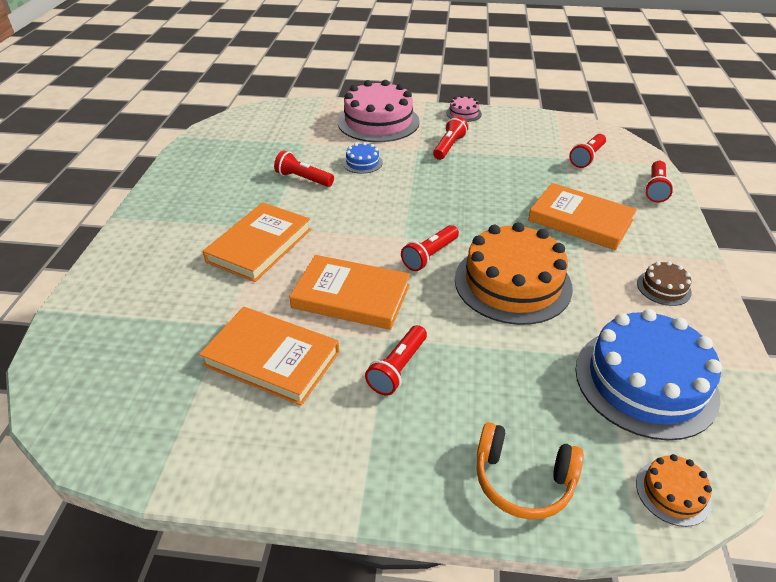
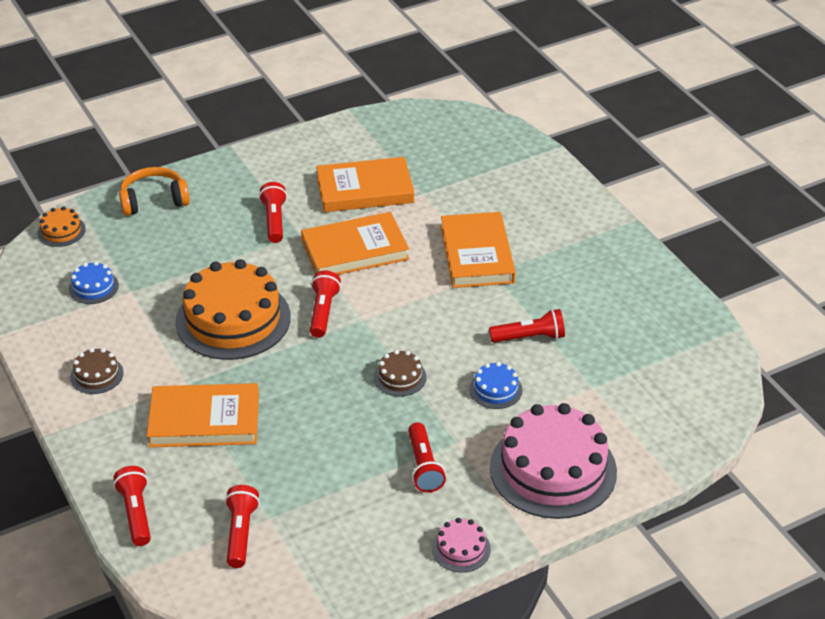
camera: 145 degrees right, 0 degrees up
(416, 191) = (400, 377): none -> brown cake
(645, 381) = (93, 287): blue cake -> blue cake, size x0.44

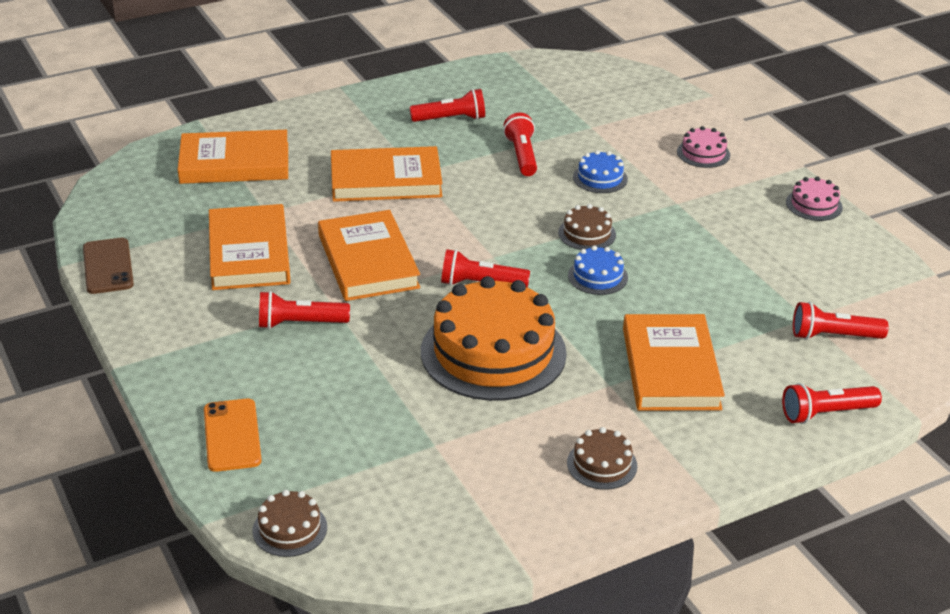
camera: 90 degrees left, 5 degrees down
(61, 231) = (290, 529): orange cake -> brown cake
(93, 287) = (424, 482): blue cake -> blue cake (597, 276)
(154, 200) = (232, 435): orange headphones -> orange phone
(346, 127) = (108, 266): none -> brown phone
(423, 466) = (714, 222): red flashlight -> red flashlight (451, 119)
(494, 171) = (234, 163): none -> orange book
(553, 469) = (703, 153): pink cake -> pink cake, size x0.44

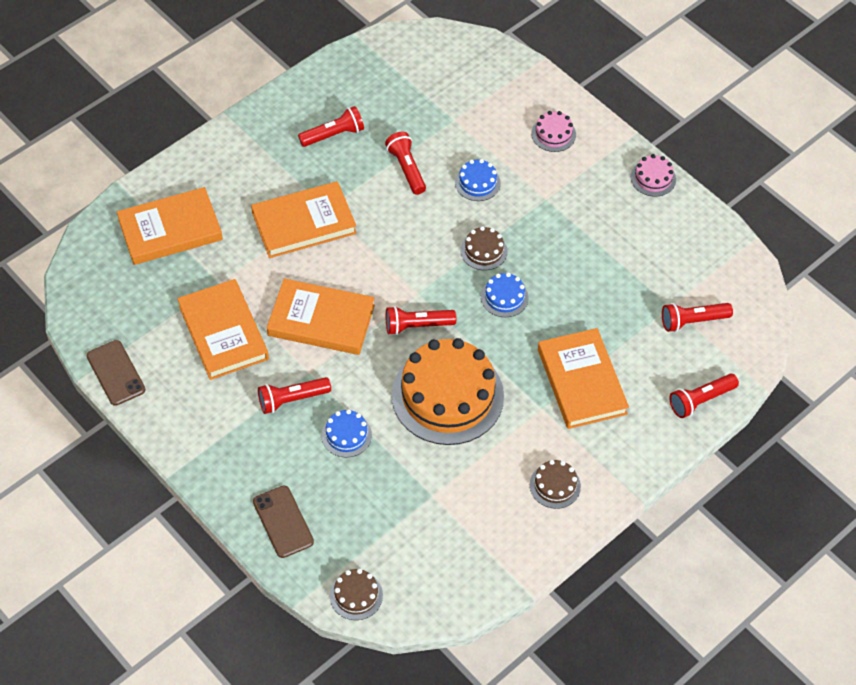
camera: 15 degrees left, 20 degrees up
(232, 435) = (283, 522): orange phone -> brown phone
(351, 367) = (346, 435): none -> blue cake
(368, 261) = (321, 320): orange book -> orange book turned 45 degrees counterclockwise

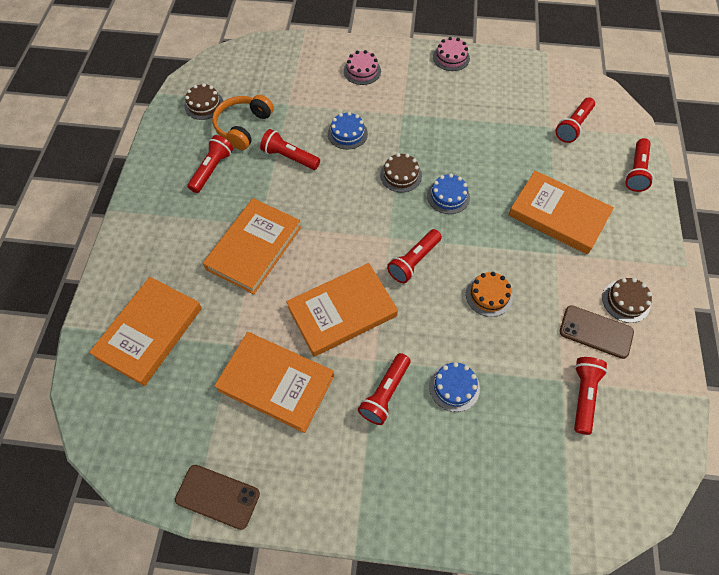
camera: 40 degrees left, 5 degrees up
(283, 522) = (485, 505): brown phone -> brown phone (596, 332)
(356, 595) = (602, 516): brown cake -> brown cake (204, 105)
(395, 114) = (243, 127): none -> orange headphones
(436, 517) = (583, 396): none -> red flashlight
(447, 395) = (489, 295): orange cake -> orange cake, size x0.44

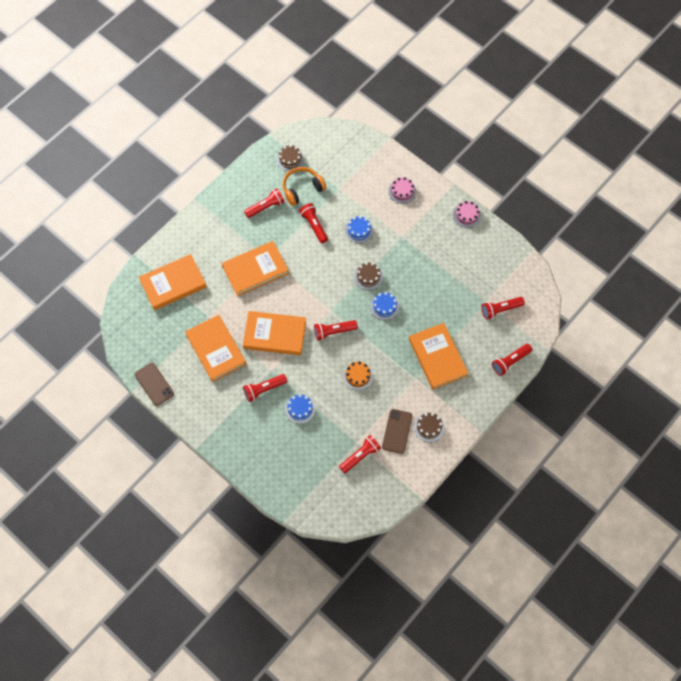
camera: 35 degrees right, 5 degrees up
(596, 332) = (397, 431): brown phone -> brown phone turned 45 degrees clockwise

